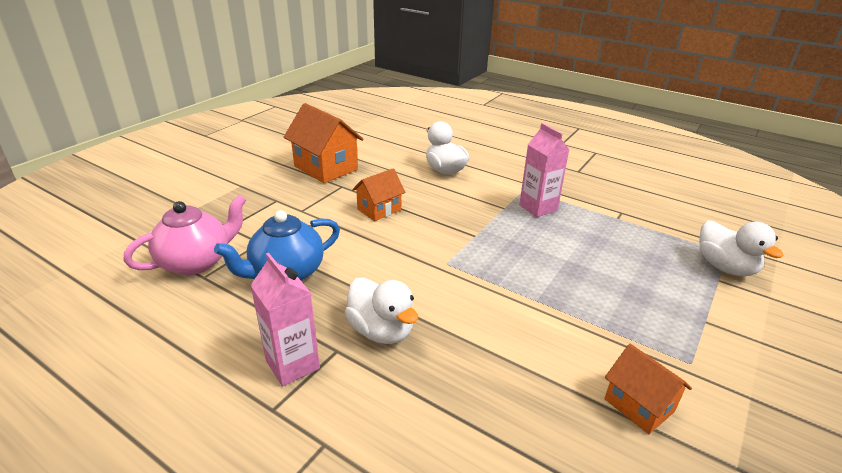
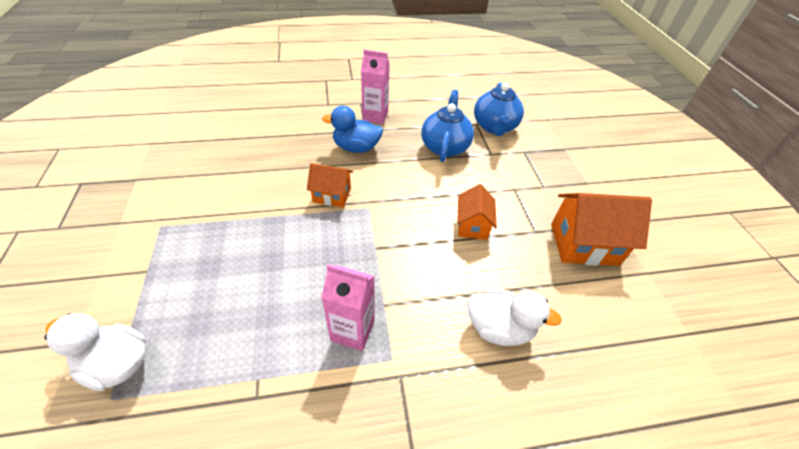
camera: 135 degrees right, 15 degrees up
(196, 262) = (494, 127): pink teapot -> blue teapot
(381, 331) = (356, 148): white duck -> blue duck
(639, 405) = (193, 183): orange house -> orange house (332, 195)

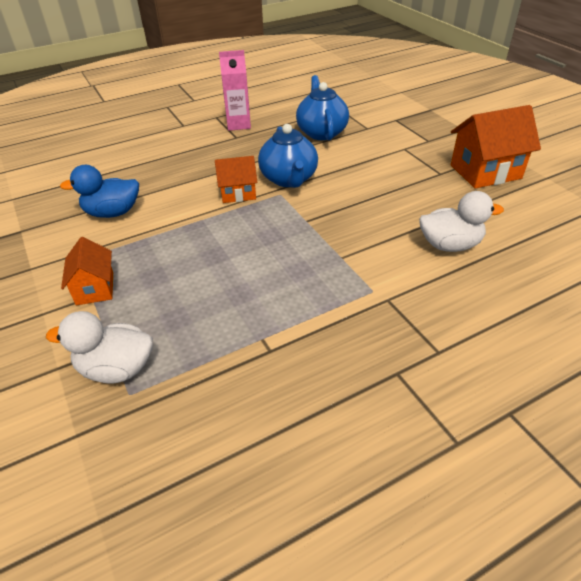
camera: 15 degrees left, 5 degrees down
(352, 330) = (325, 282): pink carton -> none
(356, 148) = (236, 152): blue duck -> blue duck (112, 212)
(472, 225) = (383, 183): orange house -> orange house (95, 288)
(494, 127) = (358, 107): blue teapot -> blue teapot (289, 179)

